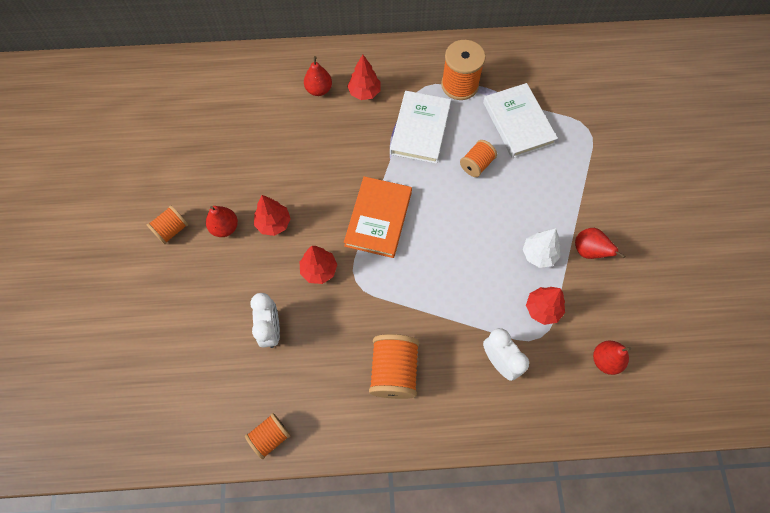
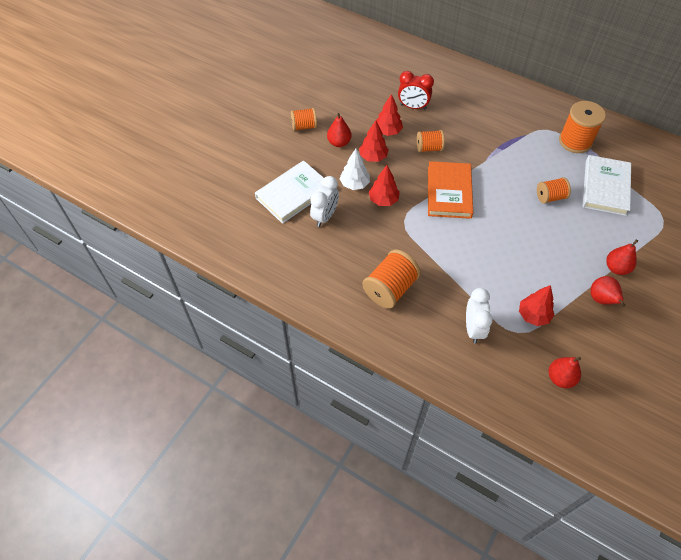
camera: 35 degrees right, 10 degrees down
(270, 437) = (278, 277): orange spool -> orange spool (429, 148)
(275, 135) = (413, 107): none -> red clock
(319, 90) = (464, 95): red pear -> red pear (616, 268)
(364, 92) = (497, 112): red tree -> red tree (388, 131)
(378, 218) = (449, 192): orange book -> orange book turned 45 degrees counterclockwise
(420, 129) = (522, 154): white book -> white book (293, 194)
(538, 254) = (557, 279): white tree -> white tree (354, 184)

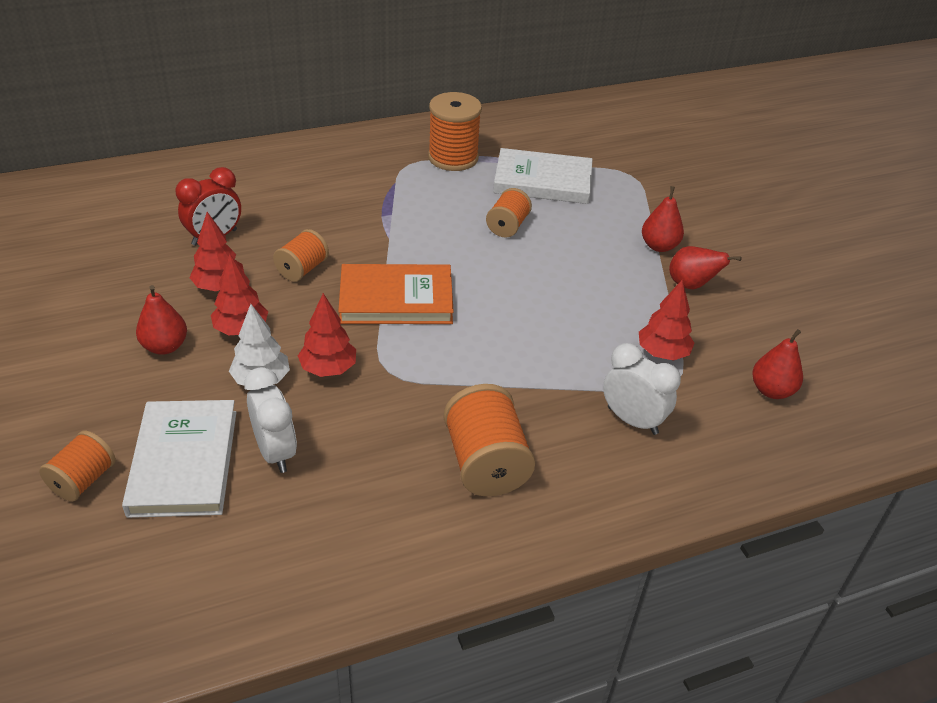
camera: 55 degrees left, 15 degrees down
(304, 126) = (77, 363): orange spool -> orange spool (83, 480)
(449, 192) = (396, 299): orange book -> orange book turned 45 degrees counterclockwise
(605, 187) = (542, 181): white book -> white book turned 45 degrees counterclockwise

